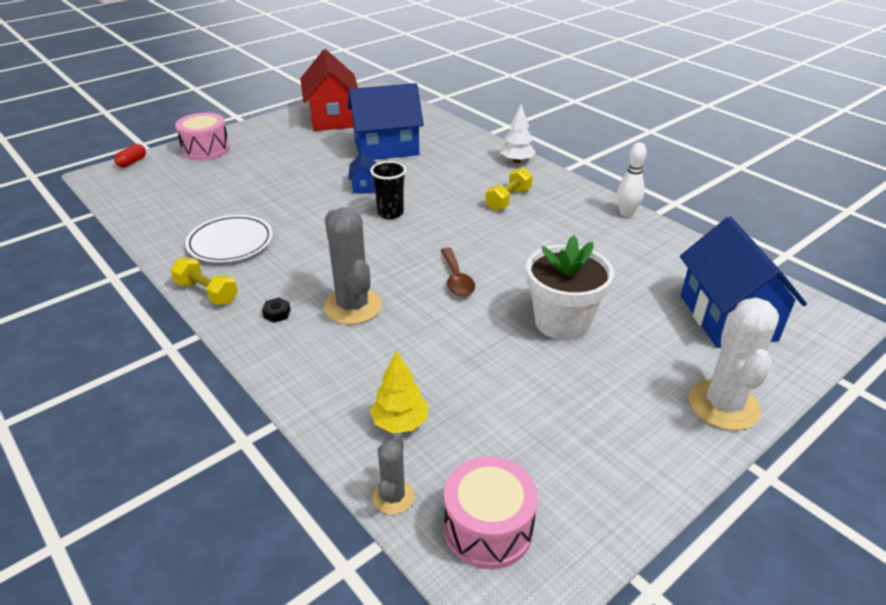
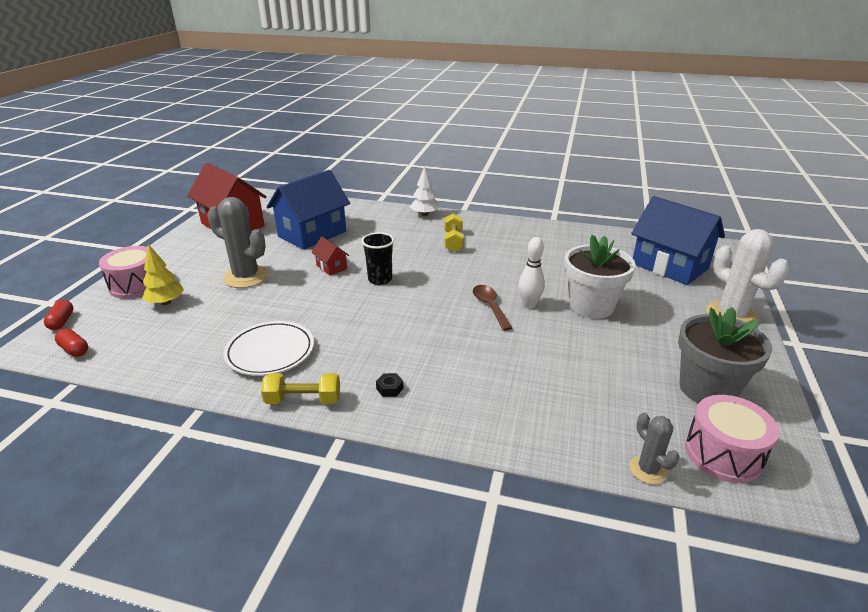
camera: 35 degrees left, 5 degrees down
(116, 187) = (74, 350): none -> red capsule
(353, 306) = (442, 356): grey cactus -> grey cactus (246, 277)
(364, 186) = (331, 267): blue house -> red house
(400, 423) = (585, 419): yellow tree -> yellow tree (166, 302)
(456, 279) = (490, 306): brown spoon -> brown spoon turned 150 degrees counterclockwise
(567, 463) = (707, 389): none -> grey flower pot
(626, 213) = (538, 226): white bowling pin -> white bowling pin (529, 304)

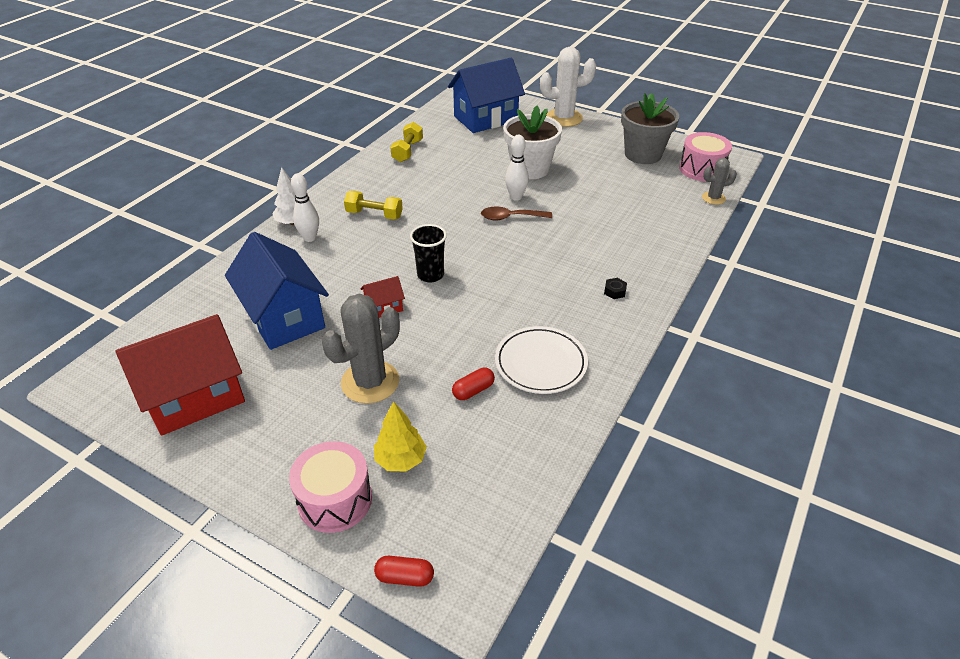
camera: 75 degrees left, 10 degrees up
(74, 350) = (483, 546): red capsule -> red capsule (473, 390)
(303, 400) = (620, 343): yellow dumbbell -> yellow dumbbell (407, 151)
(408, 224) = (310, 238): none -> white bowling pin

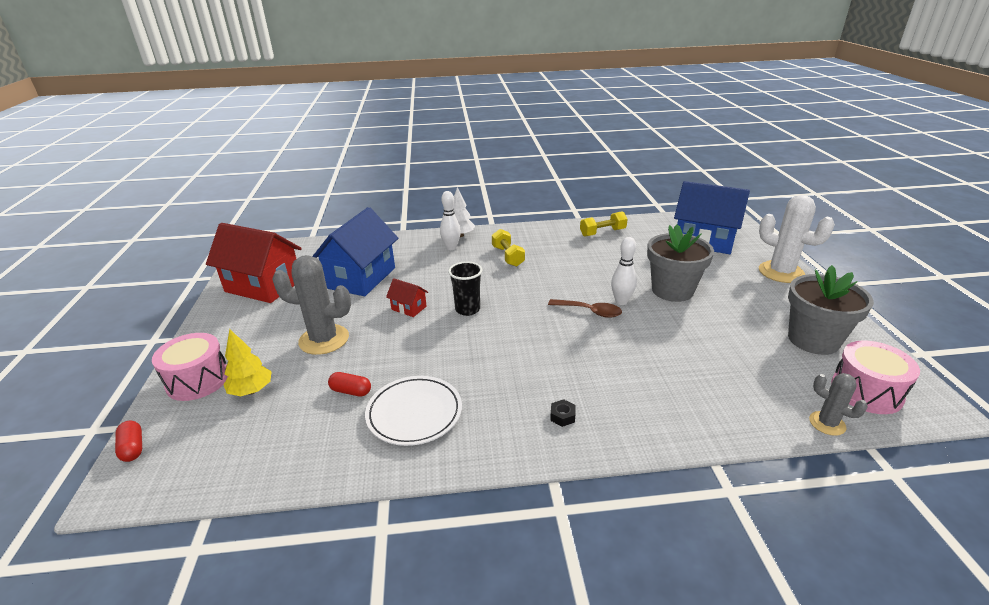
camera: 55 degrees right, 10 degrees down
(511, 217) = (589, 311): brown spoon -> brown spoon turned 150 degrees clockwise
(530, 169) = (672, 290): white flower pot -> grey flower pot

